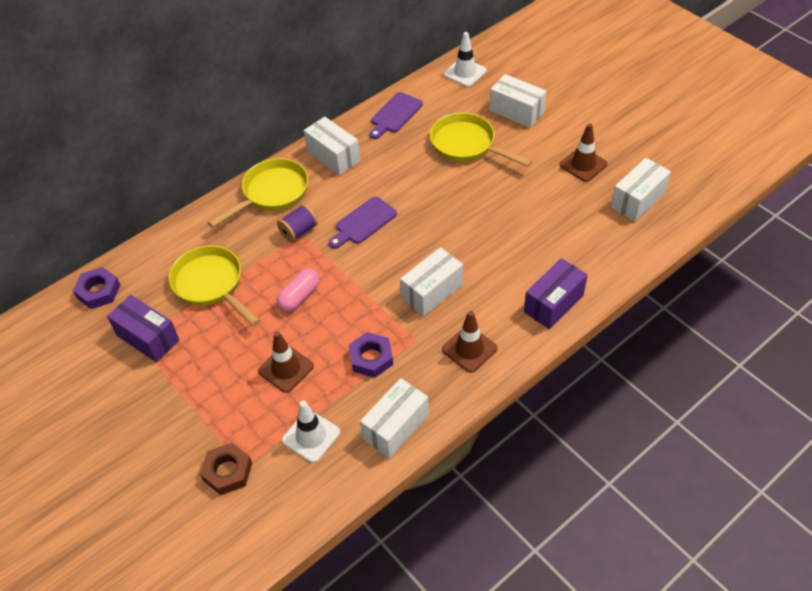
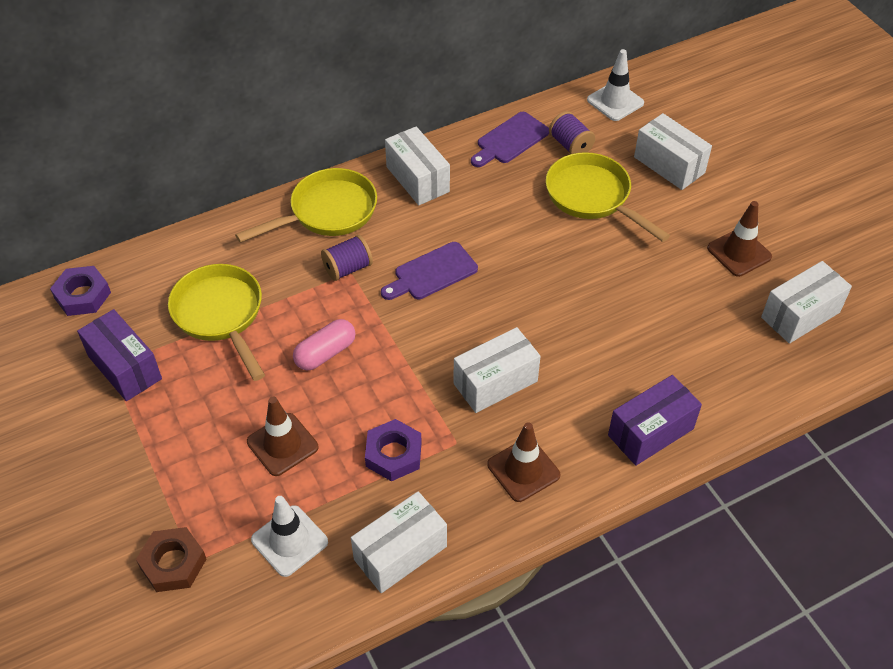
camera: 10 degrees right, 0 degrees up
(440, 110) = (570, 145): none -> purple spool

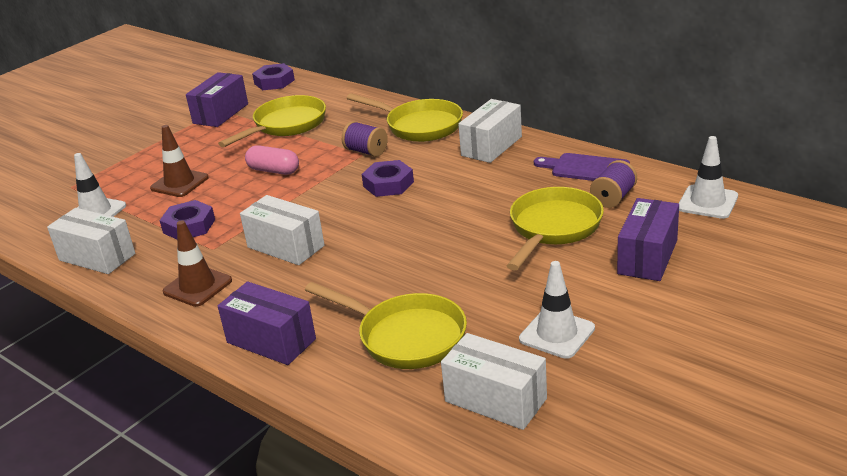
camera: 70 degrees right, 20 degrees down
(173, 563) = (67, 181): brown nut -> none
(432, 273) = (388, 184): purple cutting board -> purple nut
(669, 165) = (647, 257): white box -> purple box
(694, 340) = (405, 337): none -> yellow pan
(739, 252) = (557, 334): brown traffic cone -> white traffic cone

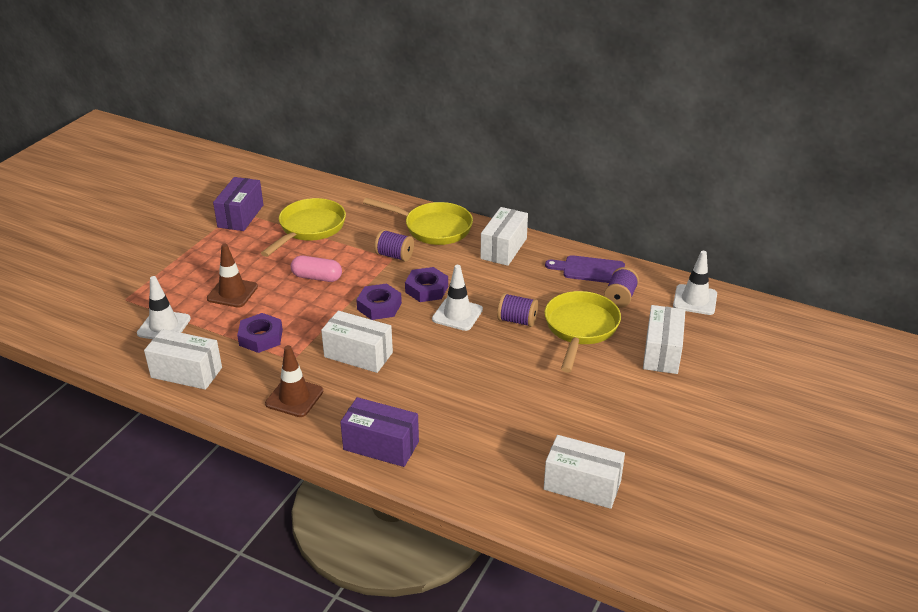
camera: 15 degrees left, 5 degrees up
(274, 82) = (279, 180): purple nut -> purple nut (379, 306)
(405, 337) = (492, 435): yellow pan -> none
(480, 218) = (517, 320): none -> purple spool
(557, 334) = (611, 425): white traffic cone -> white traffic cone (457, 314)
(647, 257) = (662, 352): purple box -> white box

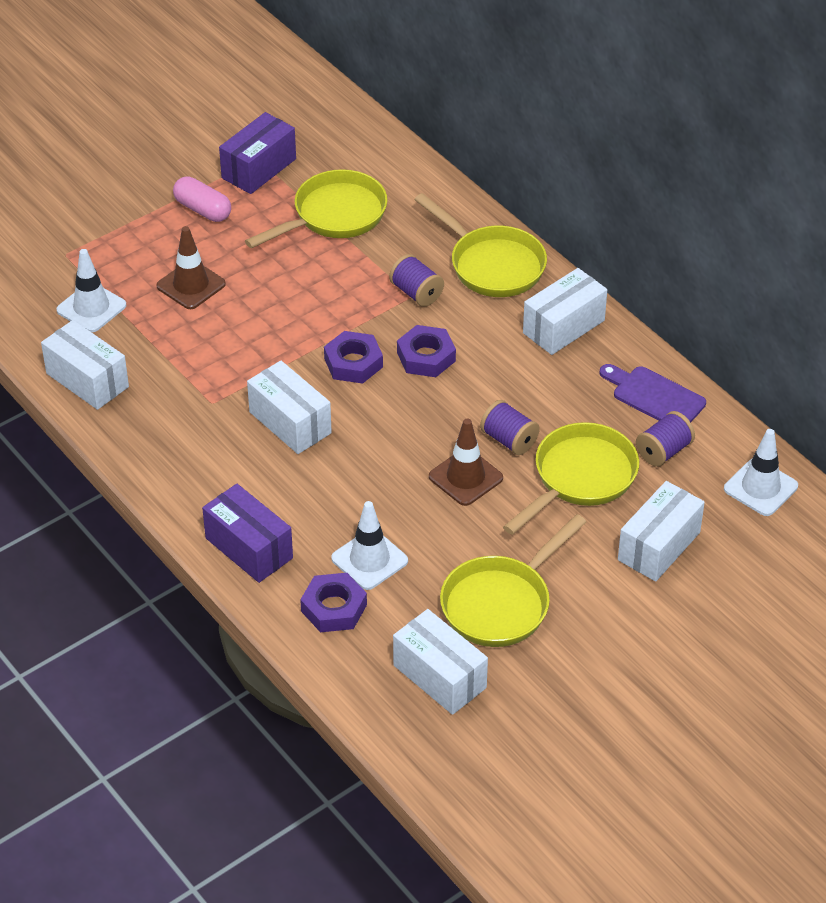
camera: 25 degrees right, 10 degrees up
(261, 337) = (192, 360): purple nut -> purple nut (334, 608)
(294, 397) = (188, 454): brown traffic cone -> brown traffic cone (465, 477)
(317, 277) = (302, 295): pink capsule -> pink capsule (203, 210)
(457, 314) = (441, 406): white traffic cone -> white traffic cone (369, 560)
(588, 421) = (501, 603): none -> yellow pan

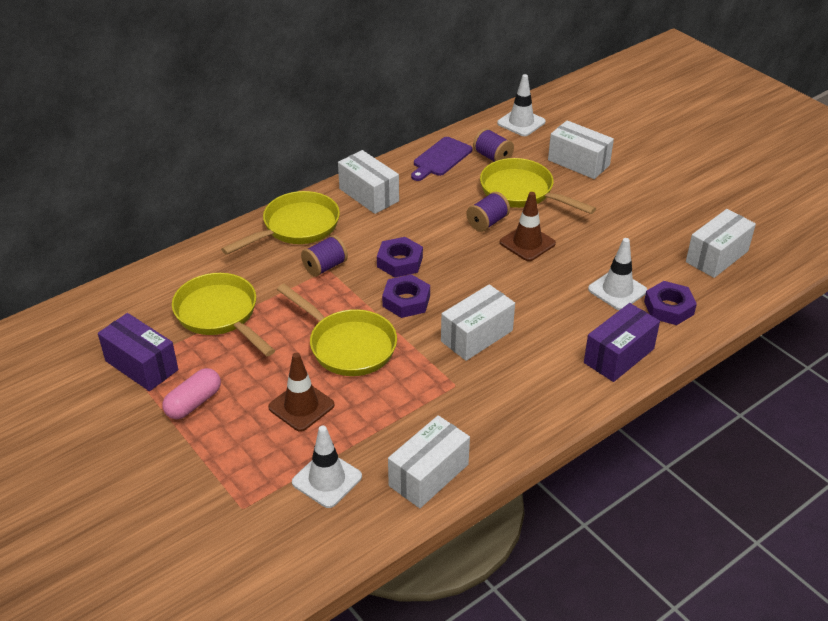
camera: 90 degrees left, 5 degrees down
(501, 603) = (644, 228): yellow pan -> yellow pan (348, 345)

